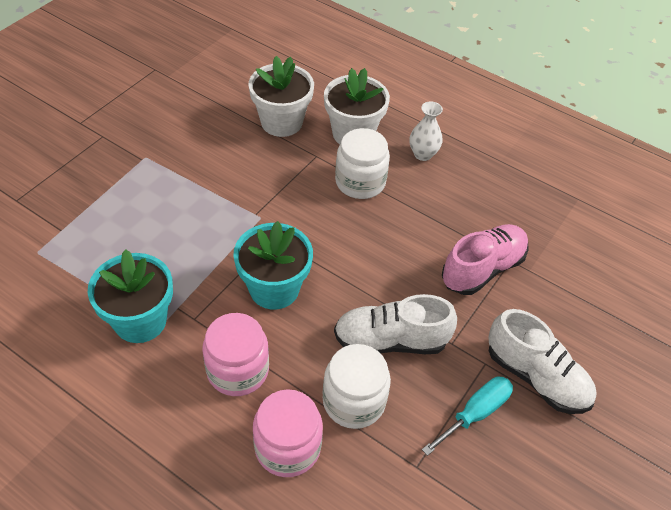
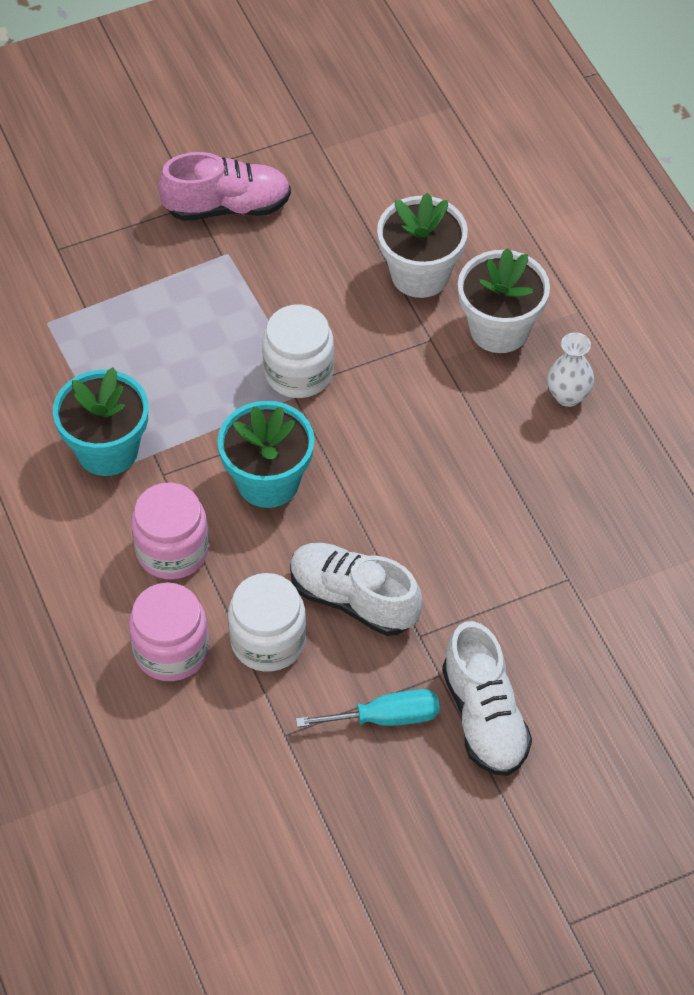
camera: 35 degrees right, 5 degrees up
(360, 182) = (459, 398): white jar -> white jar (299, 372)
(482, 269) = (524, 572): pink shoe -> pink shoe (227, 207)

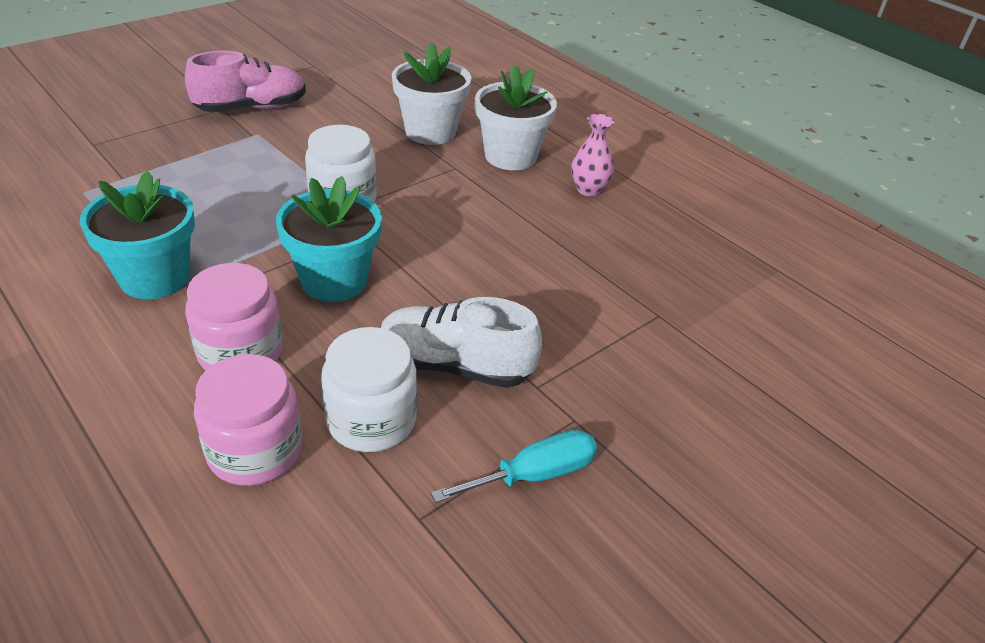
camera: 20 degrees left, 15 degrees down
(484, 717) = (642, 452): white shoe -> none
(568, 396) = (588, 190): white vase -> pink vase

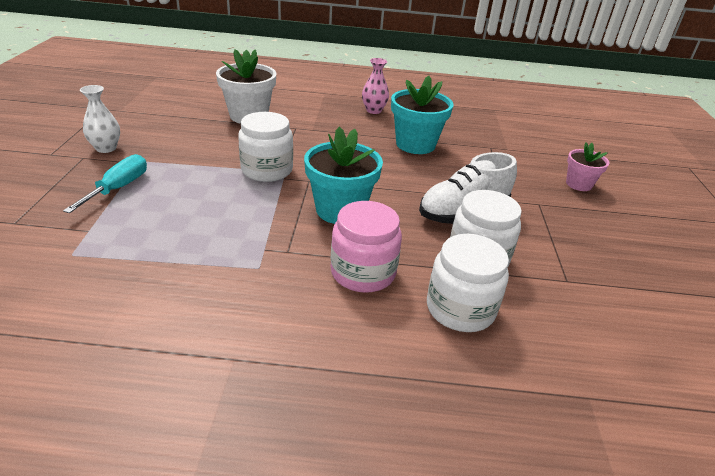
camera: 45 degrees left, 5 degrees down
(155, 277) = (235, 270): turquoise flower pot -> turquoise flower pot (415, 144)
(251, 108) = (106, 148): pink shoe -> white vase
(255, 451) = (460, 309): pink jar -> white jar
(510, 156) = (312, 111): white flower pot -> none
(534, 475) = (566, 233): turquoise screwdriver -> turquoise screwdriver (119, 188)
(691, 436) = (578, 184): none -> pink flower pot

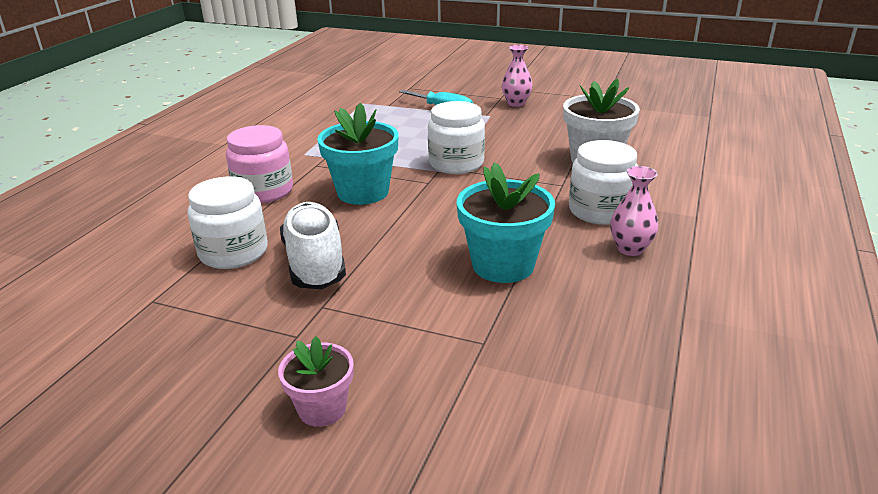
camera: 110 degrees right, 5 degrees down
(106, 148) = (516, 103): white vase -> pink vase
(460, 309) = (181, 226): white jar -> white jar (600, 211)

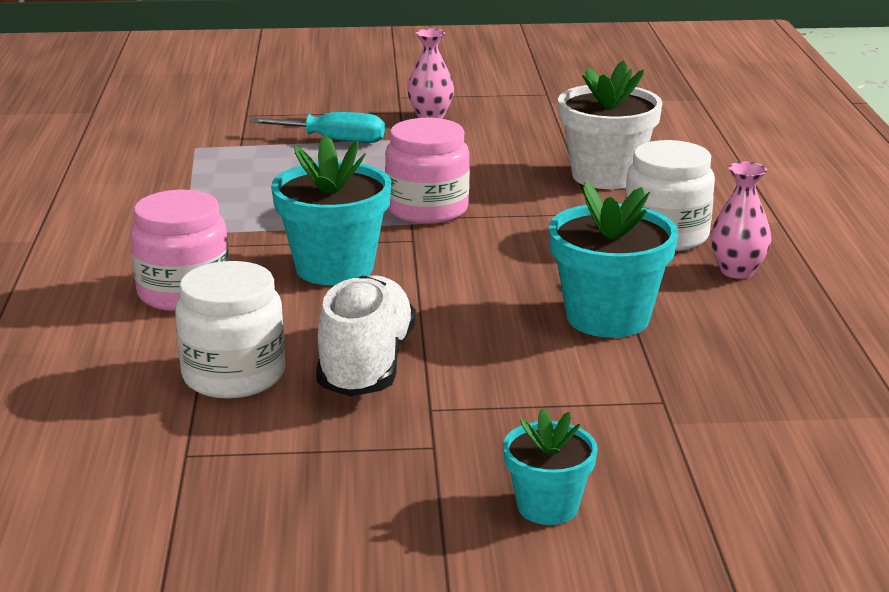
camera: 25 degrees left, 5 degrees down
(315, 264) = (366, 365): white shoe -> white shoe turned 45 degrees clockwise
(322, 408) = (547, 506): pink flower pot -> turquoise flower pot
(456, 163) = (427, 209): white jar -> pink jar

